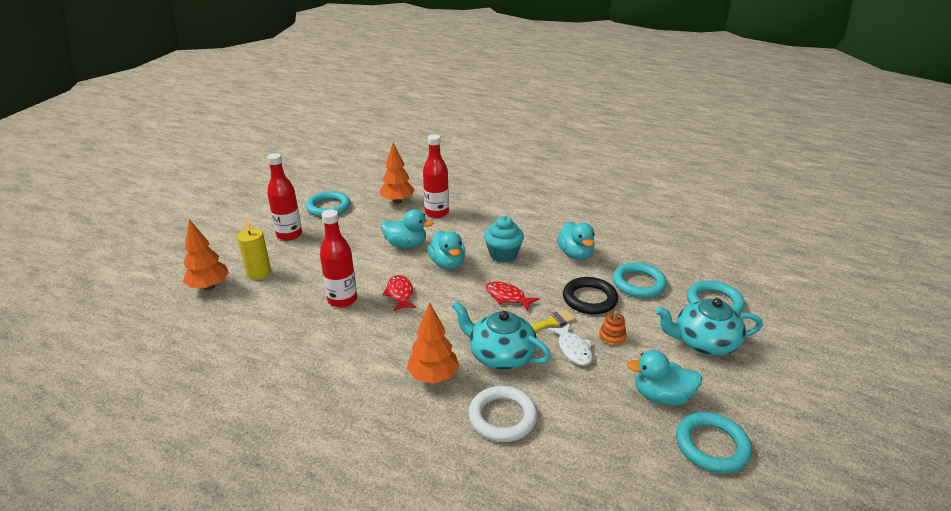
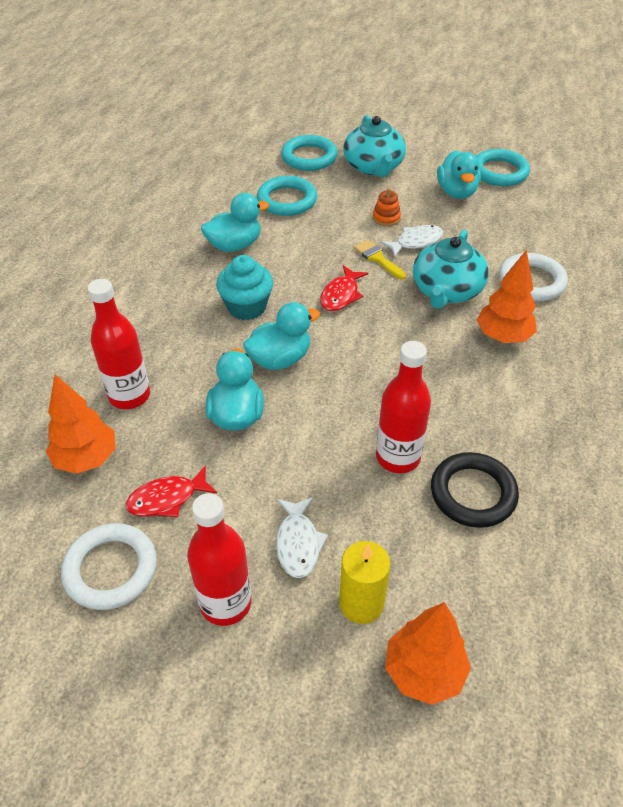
camera: 100 degrees left, 15 degrees up
(307, 257) = (298, 543): none -> white fish
(328, 207) = (111, 569): turquoise ring -> white ring
(400, 294) = (364, 396): red fish -> red fish (167, 499)
(589, 299) = (326, 233): black ring -> black ring (473, 493)

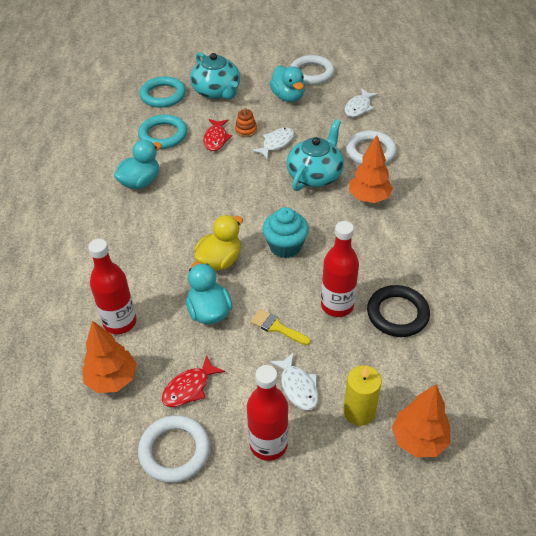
camera: 20 degrees left, 0 degrees up
(246, 307) = (175, 228): turquoise cupcake -> turquoise cupcake (285, 246)
(280, 359) = (220, 260): turquoise duck -> yellow duck
(341, 295) = (241, 199): red fish -> red fish (216, 139)
(377, 258) = (254, 163): yellow brush -> yellow brush (276, 327)
(446, 291) = (315, 175): turquoise teapot -> turquoise teapot turned 150 degrees counterclockwise
(499, 172) = (311, 73): turquoise ring -> white ring
(541, 225) = (358, 107): none -> white fish

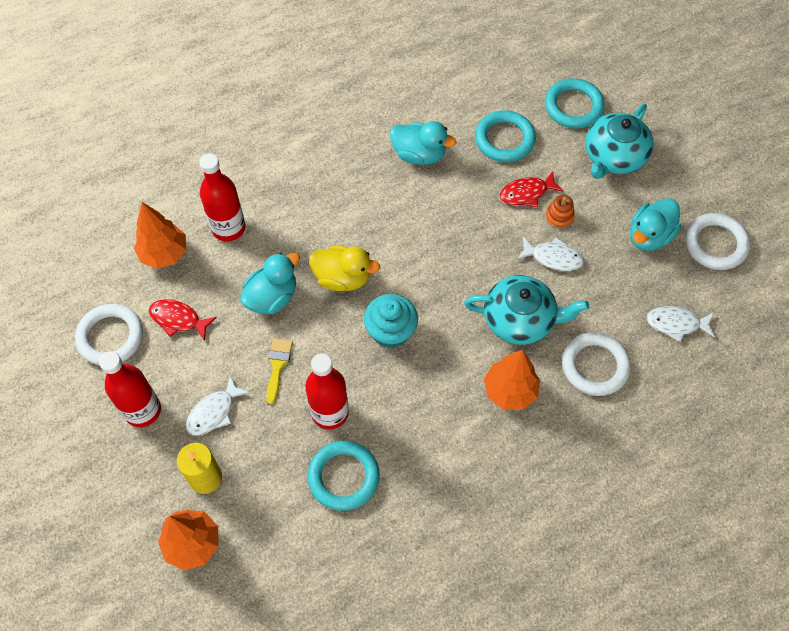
camera: 65 degrees right, 15 degrees up
(397, 314) = (343, 477): black ring -> turquoise ring

